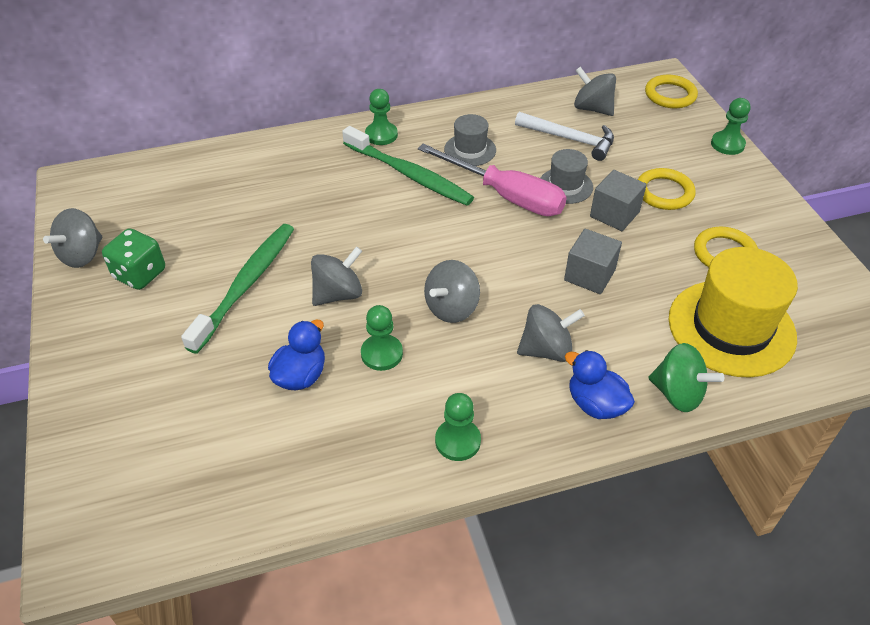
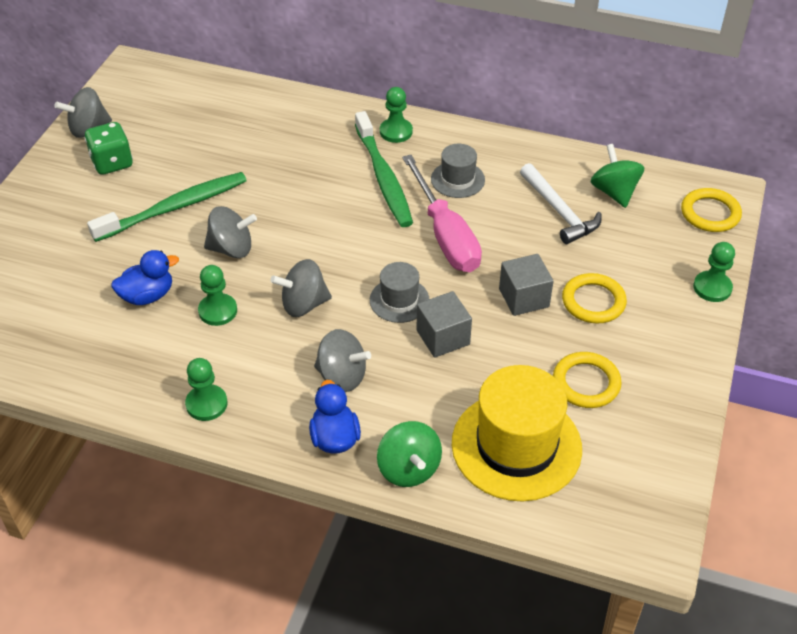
camera: 35 degrees right, 0 degrees up
(565, 186) = (507, 251): grey hat -> grey hat (399, 300)
(592, 109) = (614, 192): grey spinning top -> green spinning top

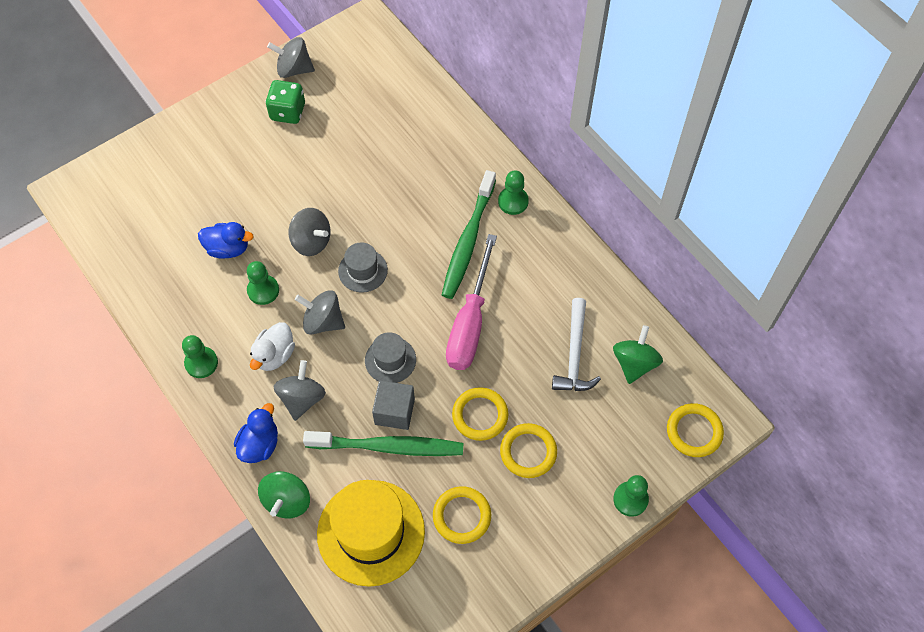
camera: 35 degrees right, 15 degrees up
(174, 208) = (300, 180): green toothbrush -> green toothbrush (388, 447)
(280, 356) = (274, 355): none -> white duck
(342, 376) = (302, 398): grey spinning top -> grey spinning top turned 135 degrees counterclockwise
(457, 179) = (522, 276): grey hat -> grey hat (363, 270)
(524, 298) = (480, 415): grey cube -> yellow ring

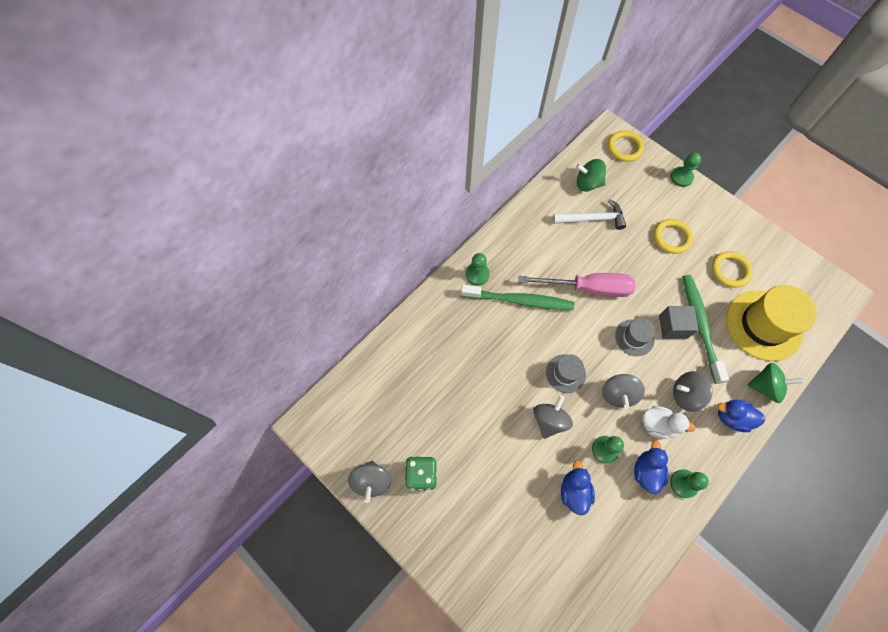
camera: 100 degrees left, 5 degrees up
(226, 327) = (646, 471): none -> blue duck
(480, 415) = (656, 270): yellow ring -> none

